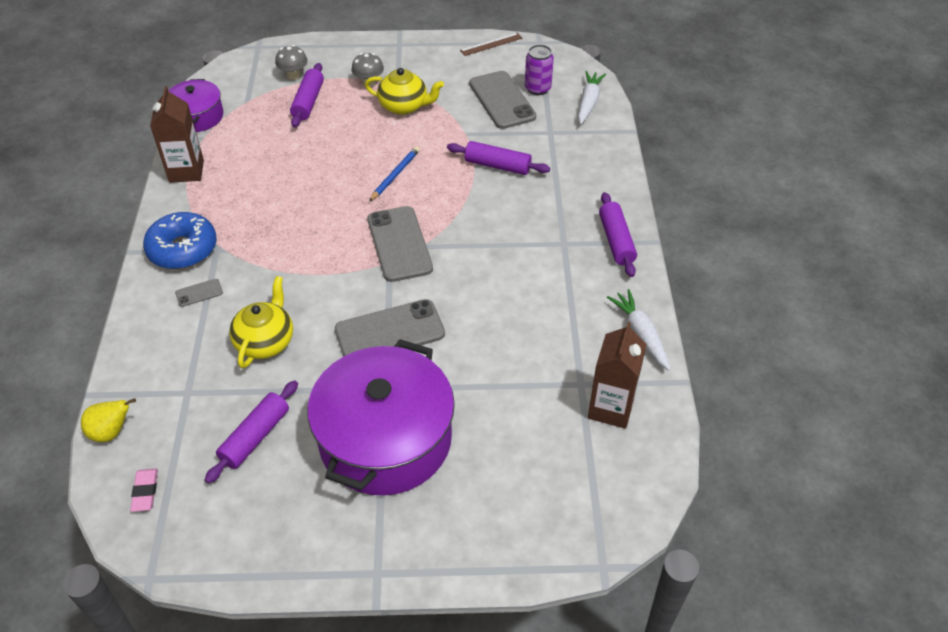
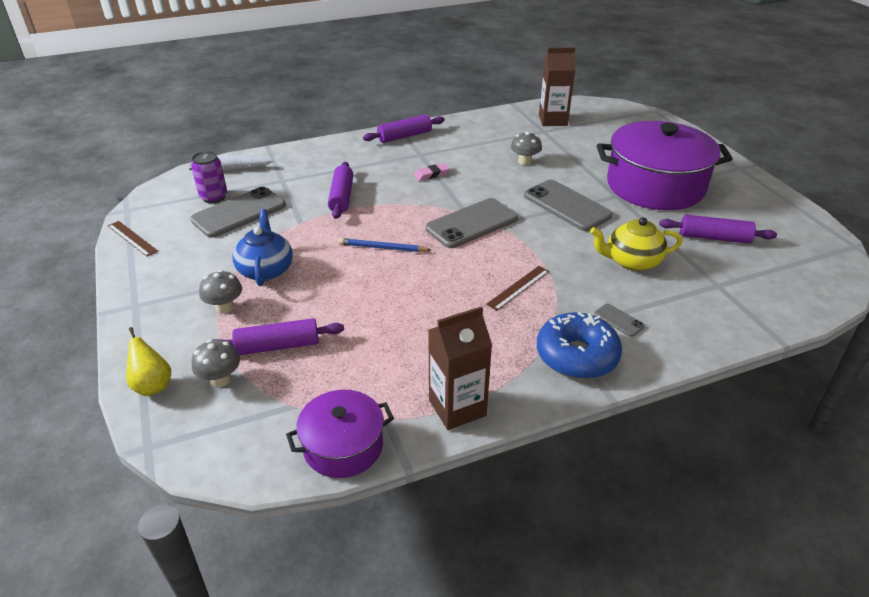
camera: 110 degrees left, 10 degrees down
(111, 432) = (795, 312): yellow pear -> yellow pear (153, 385)
(145, 492) = (812, 272): pink eraser -> pink eraser (431, 174)
(284, 244) = (518, 287): none -> brown ruler
(404, 106) = (266, 270): yellow teapot -> blue teapot
(505, 331) = (524, 161): none -> grey mushroom
(640, 334) = (486, 119): white carrot -> none

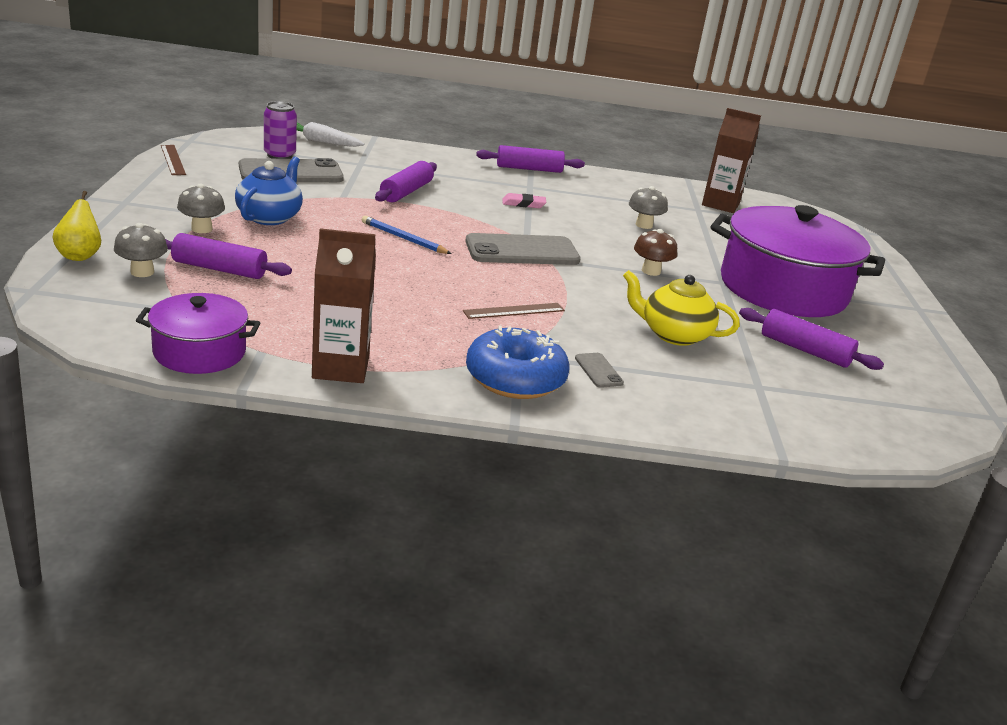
camera: 20 degrees right, 10 degrees down
(567, 205) = (651, 271): grey phone -> brown mushroom

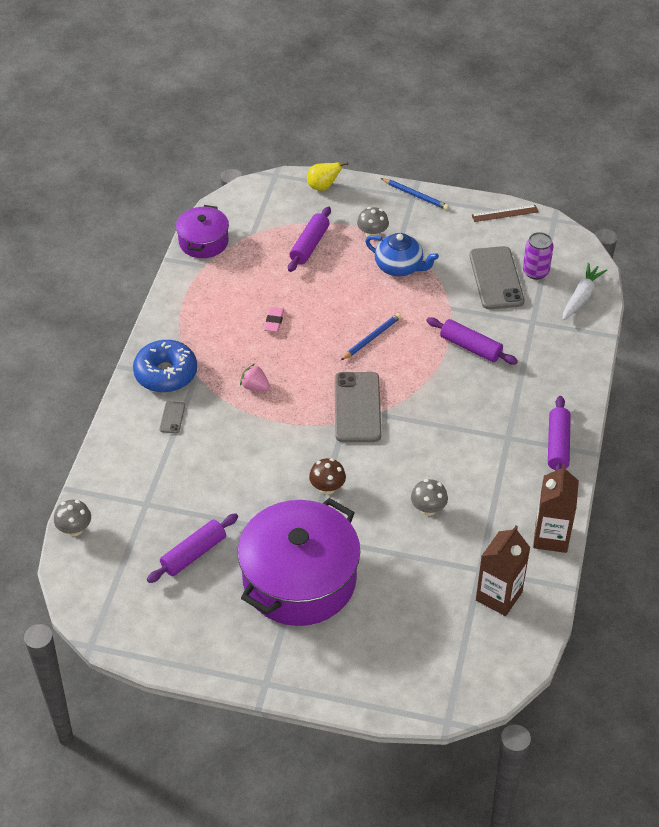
camera: 105 degrees right, 20 degrees up
(122, 200) = (415, 195): none -> blue pencil
(142, 272) = (302, 213): grey mushroom -> grey mushroom (74, 529)
(340, 368) = (183, 297): brown carton -> brown carton (551, 537)
(514, 311) = (255, 386): brown ruler -> pink strawberry
(523, 204) = (461, 425): pink eraser -> pink eraser (274, 321)
(598, 370) = (172, 417): grey phone -> grey phone turned 75 degrees counterclockwise
(673, 334) = (219, 473): yellow teapot -> none

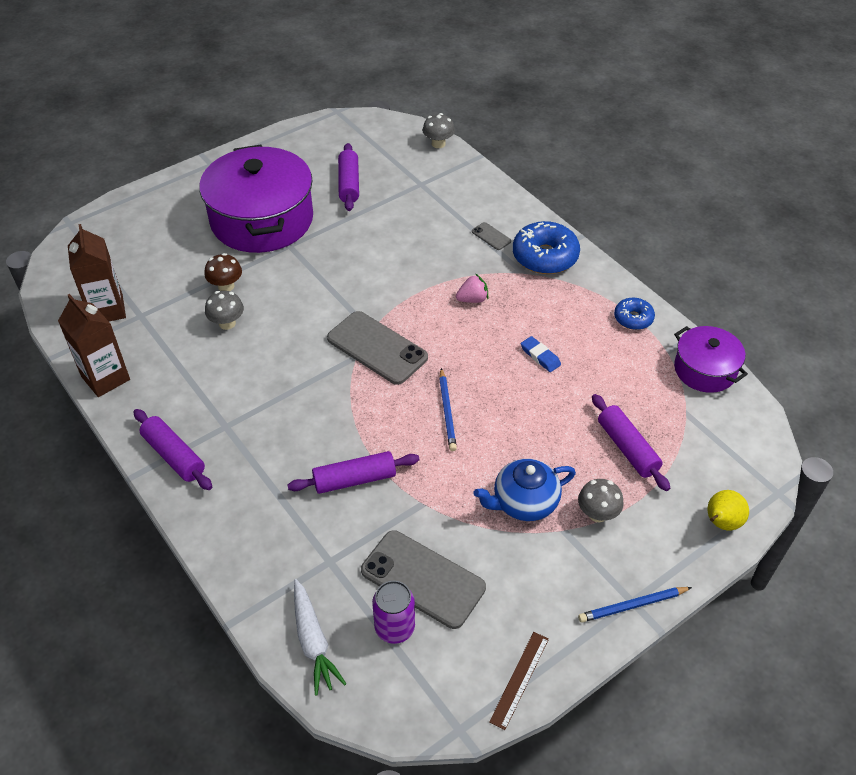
camera: 130 degrees right, 0 degrees up
(188, 295) = (633, 318): none -> blue donut
(274, 321) = (540, 356): pink eraser -> blue eraser
(327, 488) = (319, 280): brown mushroom -> brown mushroom (226, 286)

